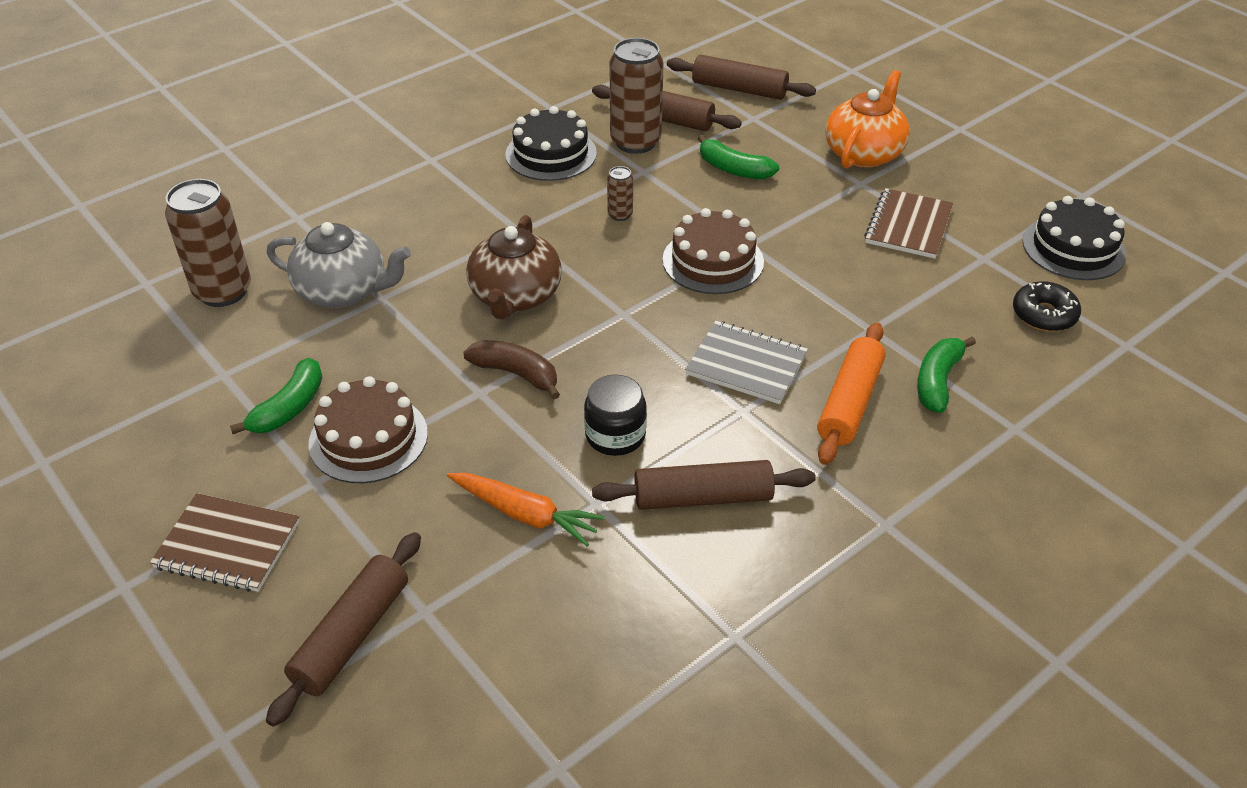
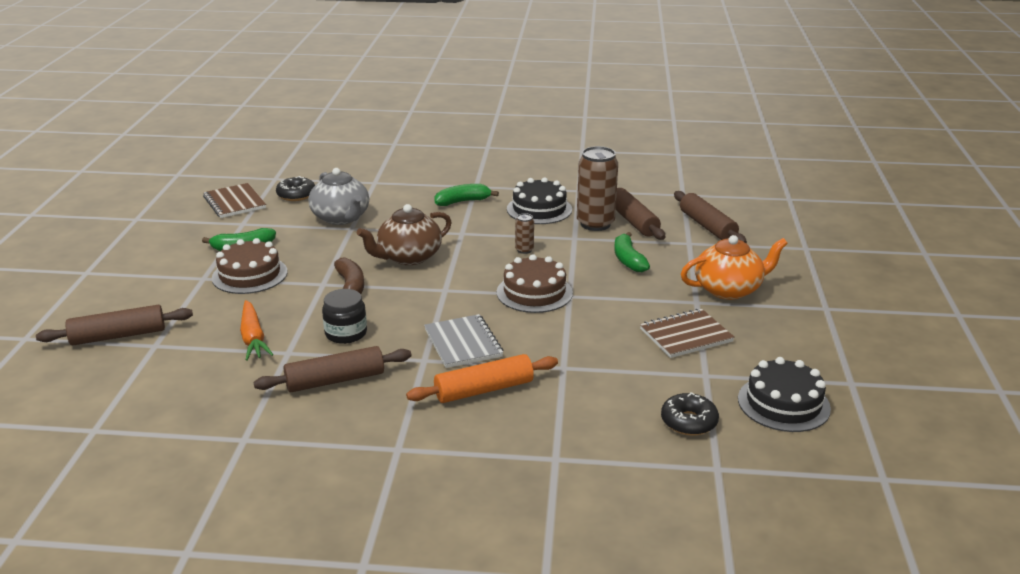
camera: 45 degrees right, 15 degrees down
(223, 291) = (296, 195): brown can -> black donut
(227, 545) = (138, 280): brown notebook -> brown notebook (234, 202)
(703, 498) = (335, 380): brown rolling pin -> brown rolling pin turned 60 degrees counterclockwise
(938, 381) = (553, 411): green banana -> green banana (463, 201)

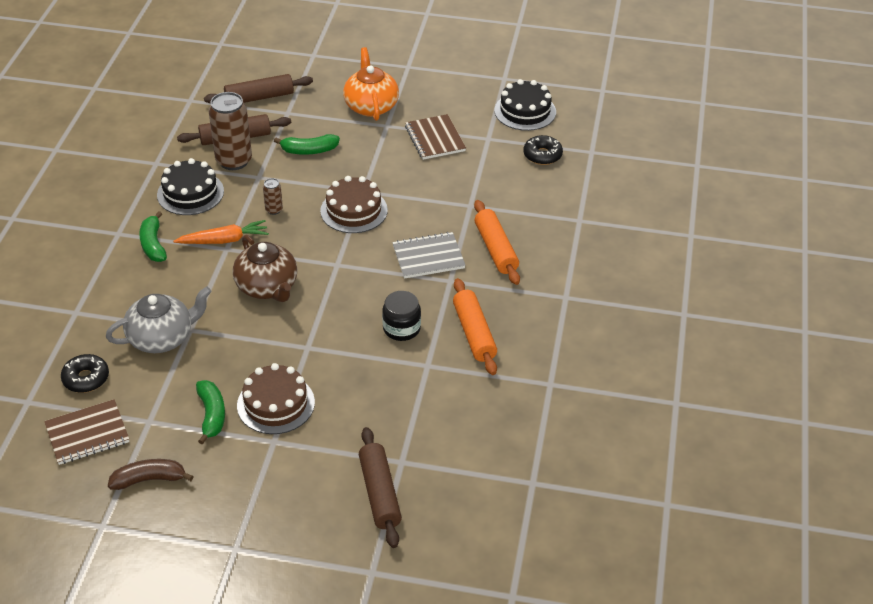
camera: 85 degrees left, 15 degrees up
(253, 338) = (400, 390): orange carrot -> orange carrot (224, 240)
(335, 380) = (474, 333): brown rolling pin -> orange rolling pin
(350, 286) = (316, 327): brown banana -> brown banana (149, 479)

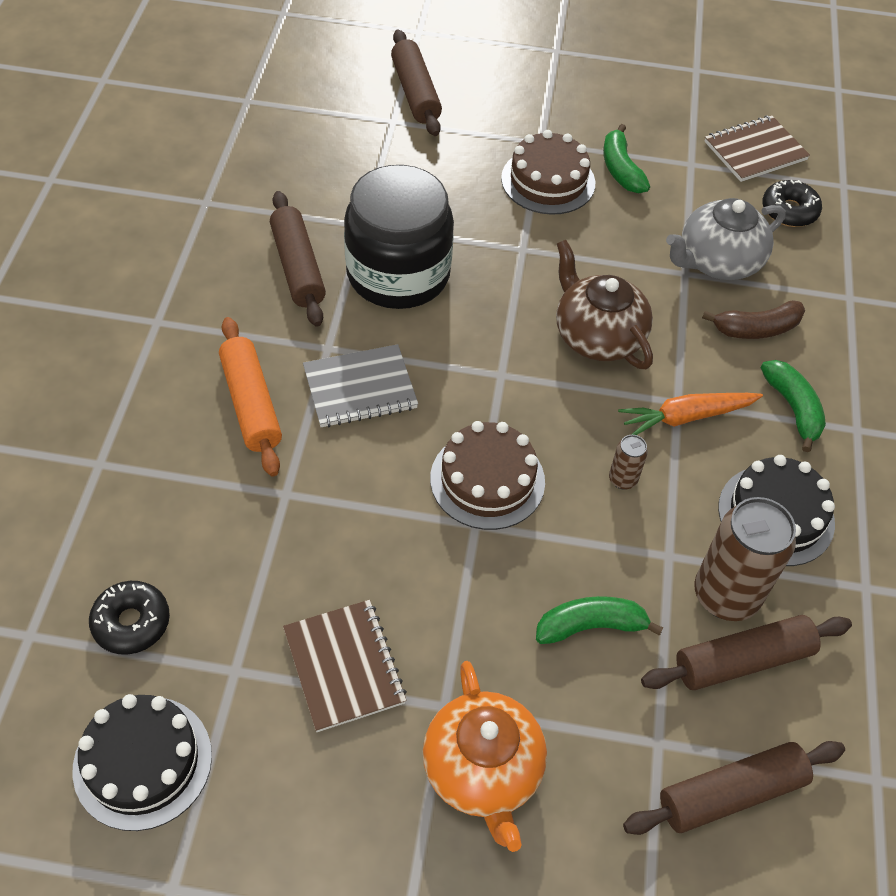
camera: 175 degrees right, 10 degrees up
(149, 479) = (666, 107): brown banana -> brown banana (756, 329)
(401, 328) = (398, 274): black jar -> black jar, size x1.98
(474, 333) = (297, 267): orange rolling pin -> brown rolling pin

